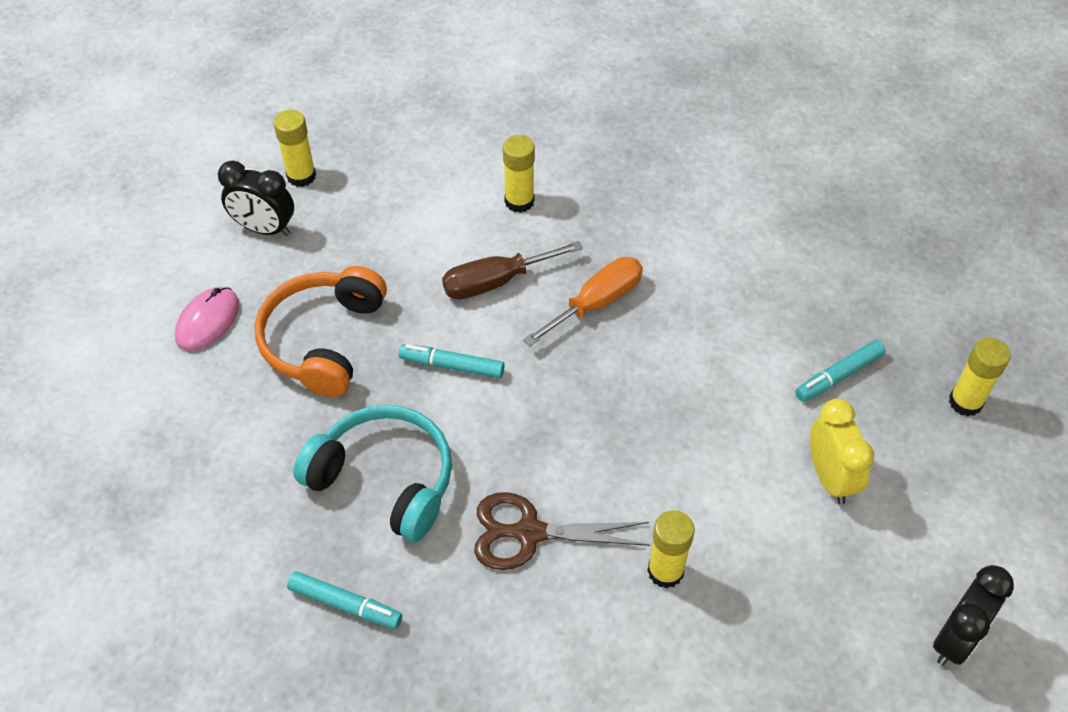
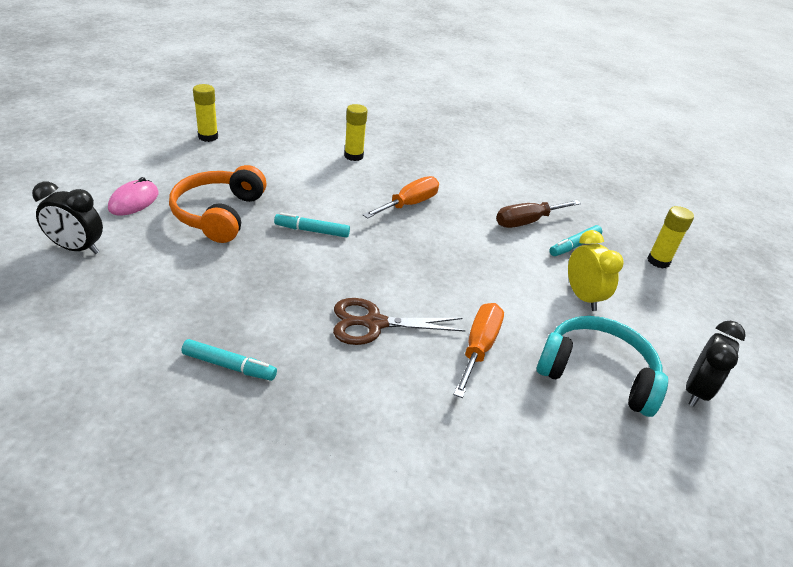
camera: 10 degrees left, 15 degrees down
(265, 229) = (180, 159): black clock -> black clock (77, 248)
(384, 480) = (262, 290): turquoise headphones -> turquoise headphones (597, 374)
(495, 282) = (340, 191): brown screwdriver -> brown screwdriver (527, 222)
(665, 571) = (478, 348): yellow glue stick -> orange screwdriver

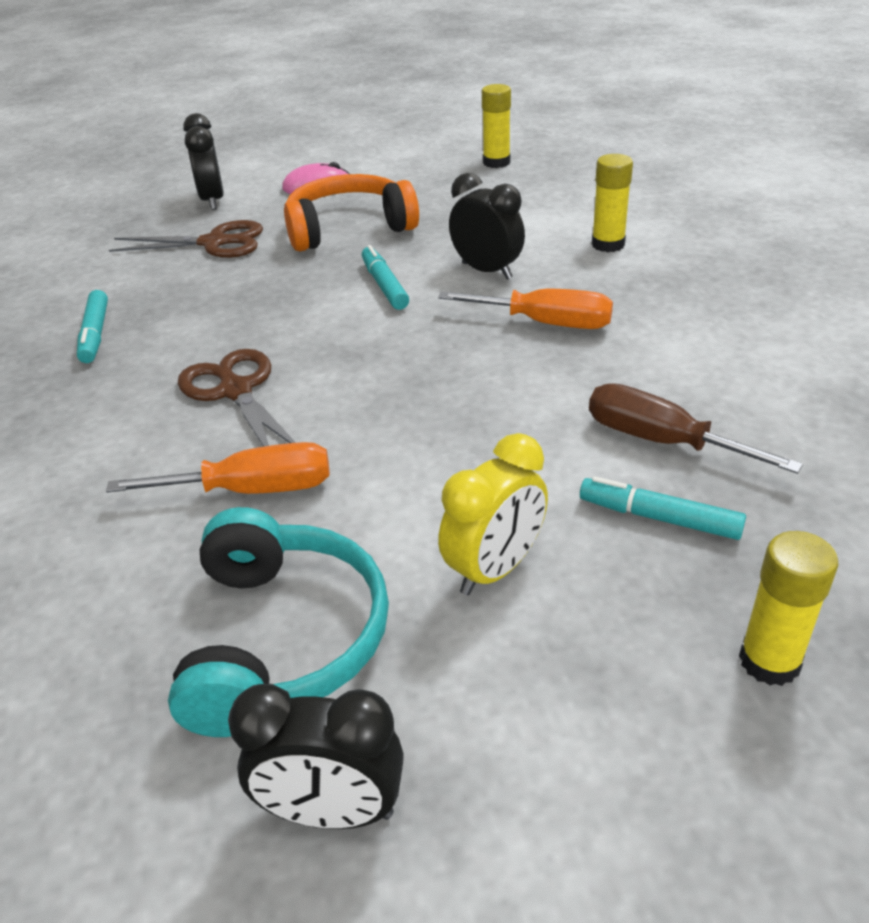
camera: 70 degrees right, 0 degrees up
(156, 271) = (214, 243): none -> brown scissors
(337, 196) = (486, 271): none -> black clock

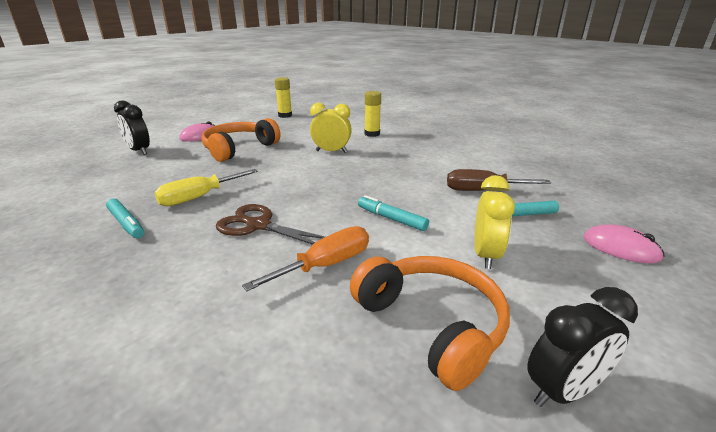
camera: 35 degrees left, 10 degrees down
(210, 314) = (199, 197): none -> yellow screwdriver
(214, 243) = (162, 167): brown scissors -> none
(282, 639) = (431, 325): turquoise headphones -> orange headphones
(384, 286) = (287, 166): turquoise marker -> turquoise marker (392, 219)
(486, 271) = (331, 151): black clock -> yellow clock
(546, 323) = (382, 164): orange screwdriver -> none
(769, 661) = (620, 248): yellow glue stick -> pink mouse

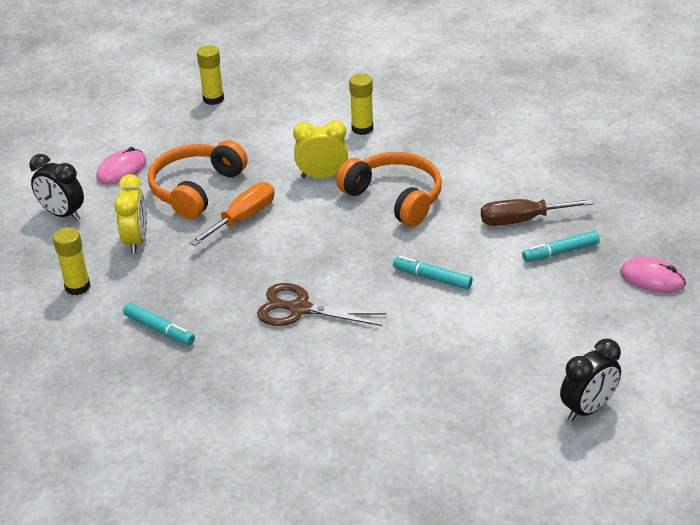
camera: 10 degrees left, 10 degrees up
(99, 188) = (77, 287): none -> yellow glue stick
(199, 197) = (208, 282): yellow screwdriver -> none
(326, 265) = (388, 342): orange screwdriver -> orange screwdriver (243, 218)
(431, 325) = (493, 380): orange headphones -> orange headphones (394, 198)
(485, 255) = (530, 307): yellow clock -> yellow clock (136, 240)

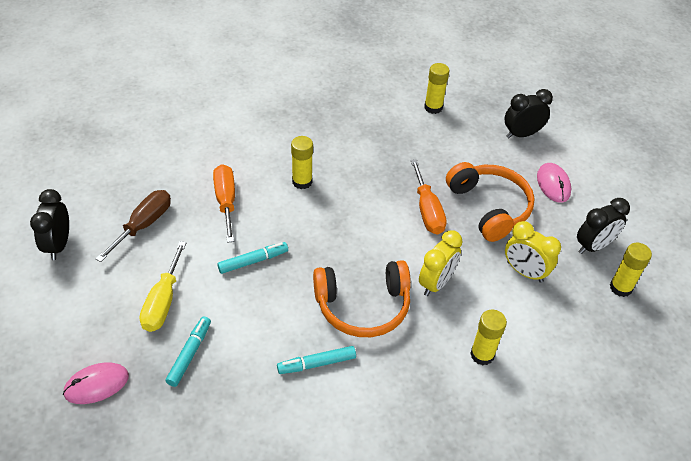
camera: 125 degrees right, 10 degrees up
(136, 240) = (455, 151): yellow clock -> yellow clock (524, 272)
(159, 329) = (355, 119): turquoise marker -> turquoise marker (317, 364)
(180, 124) = (593, 246): none -> black clock
(300, 309) = (302, 181): brown scissors -> yellow glue stick
(389, 340) = (226, 201): none -> orange screwdriver
(522, 220) = (249, 362): brown screwdriver -> brown screwdriver (144, 225)
(541, 298) = (163, 302): none -> yellow screwdriver

